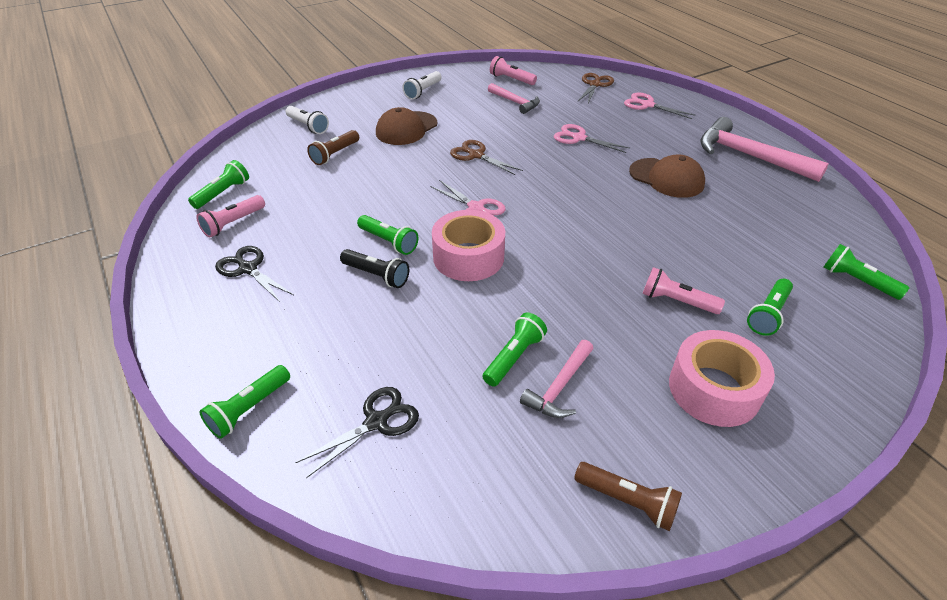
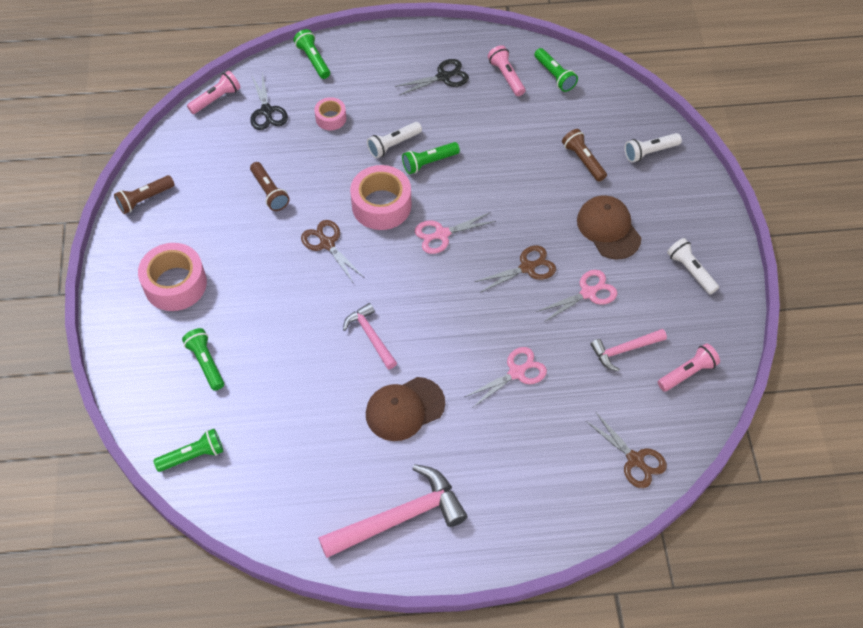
camera: 115 degrees right, 15 degrees up
(359, 345) = (331, 118): none -> pink tape
(376, 275) = (393, 145): black flashlight -> white flashlight
(514, 357) = (269, 192): green flashlight -> brown flashlight
(548, 279) = (327, 244): none -> brown scissors
(559, 387) = (232, 204): pink hammer -> pink hammer (370, 336)
(647, 105) = (556, 488): pink scissors -> pink scissors (588, 293)
(676, 301) = (255, 312): pink flashlight -> pink flashlight (216, 99)

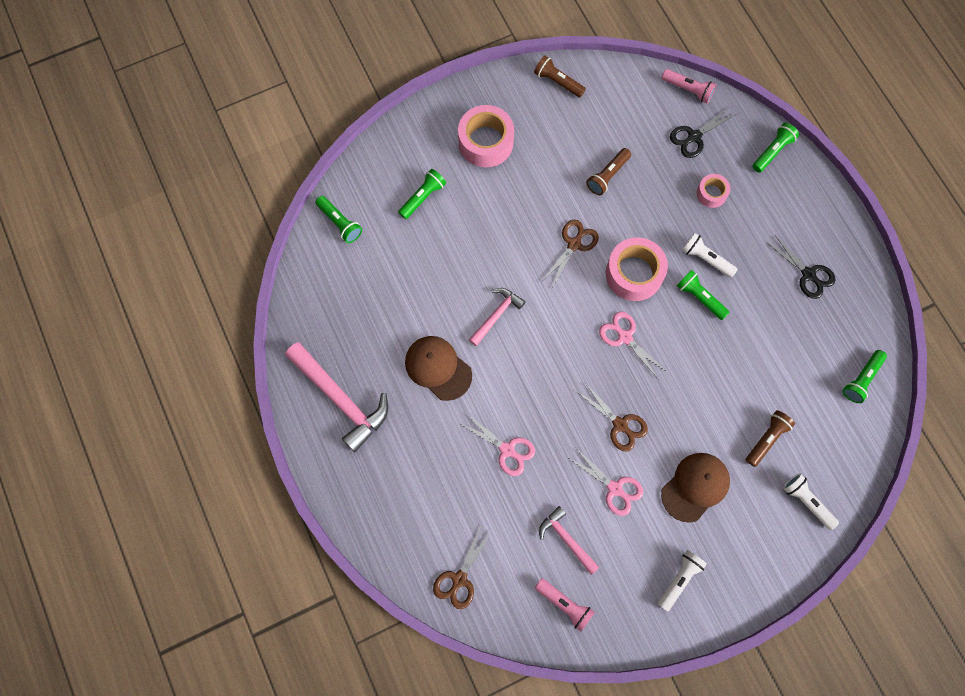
camera: 70 degrees right, 15 degrees up
(506, 76) = (838, 333): pink flashlight -> none

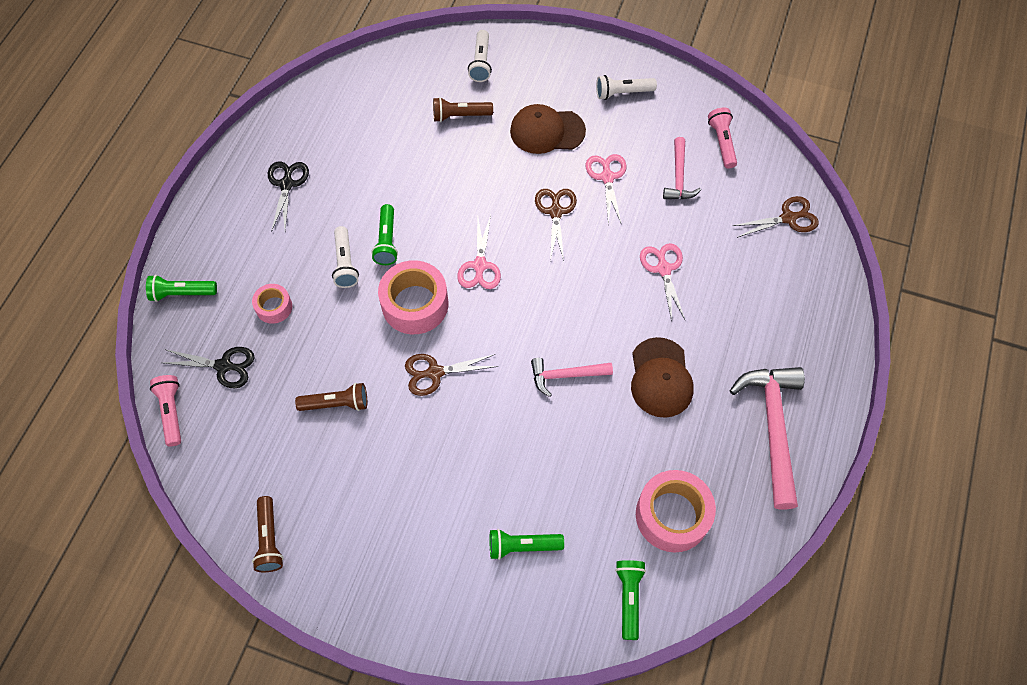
camera: 135 degrees left, 10 degrees down
(486, 142) = (405, 544): pink tape -> pink tape (672, 515)
(861, 379) = (347, 93): green flashlight -> none

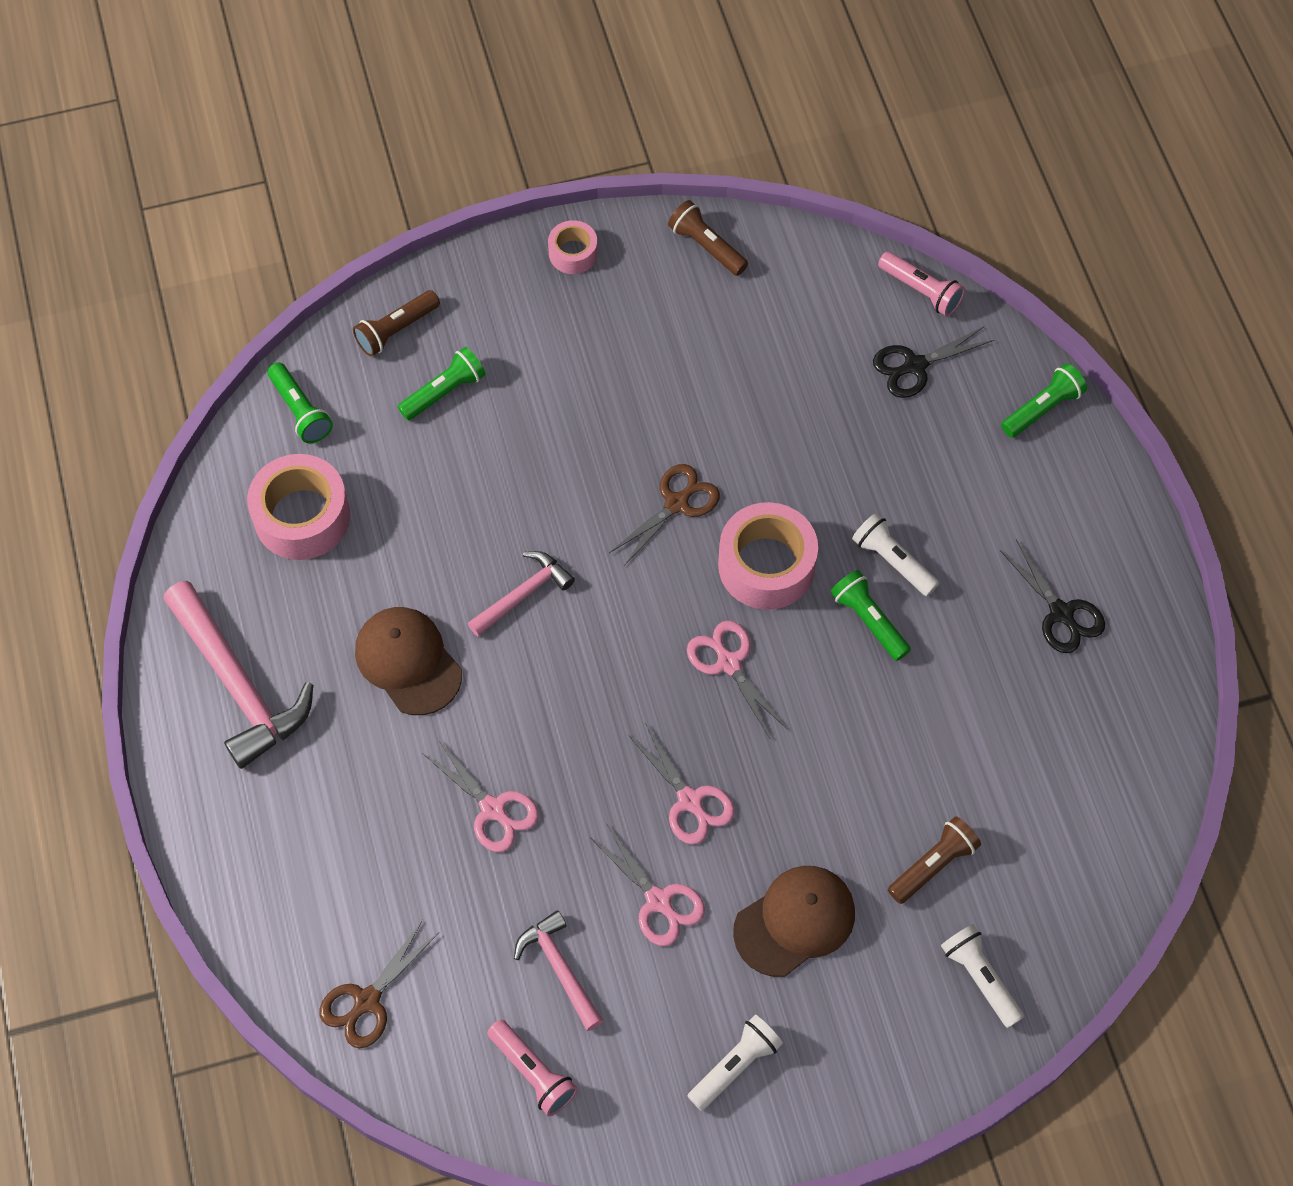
camera: 145 degrees right, 0 degrees up
(274, 307) = (924, 459): pink tape -> pink tape (573, 253)
(336, 404) = (756, 405): brown flashlight -> brown flashlight (396, 330)
(555, 212) = (690, 801): brown scissors -> pink scissors

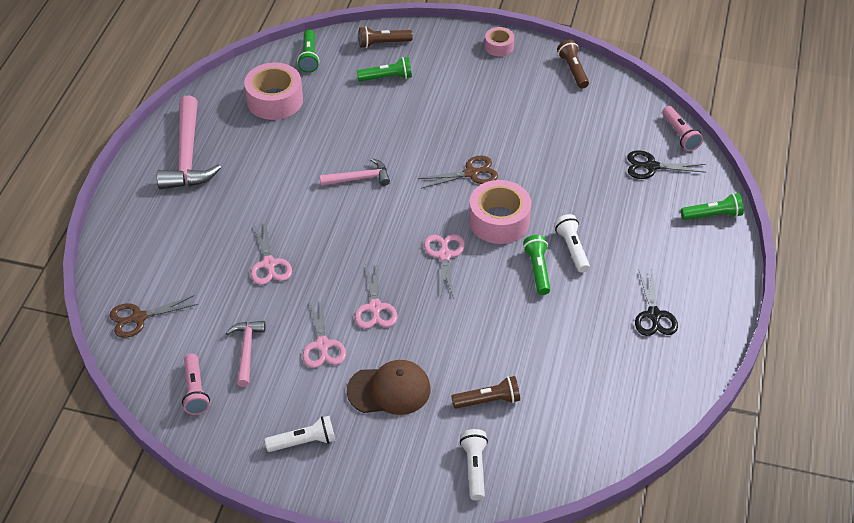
camera: 30 degrees right, 15 degrees down
(408, 661) = (278, 182): brown cap -> none

